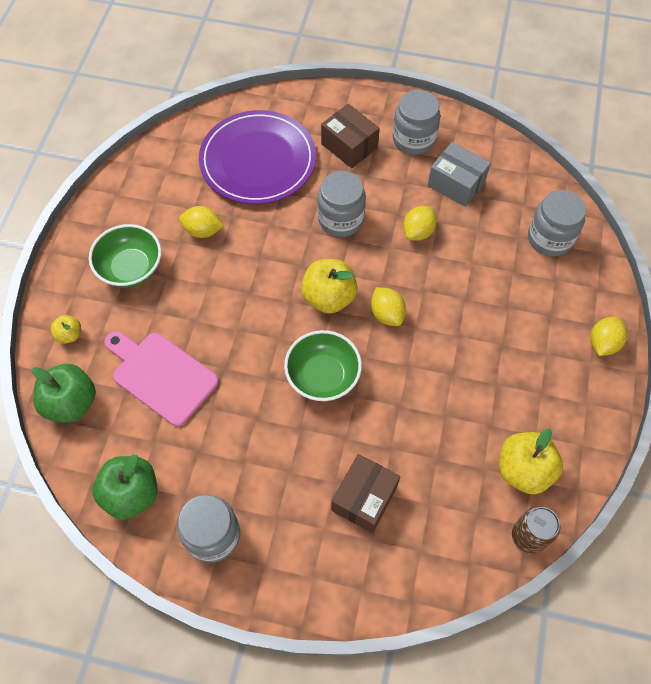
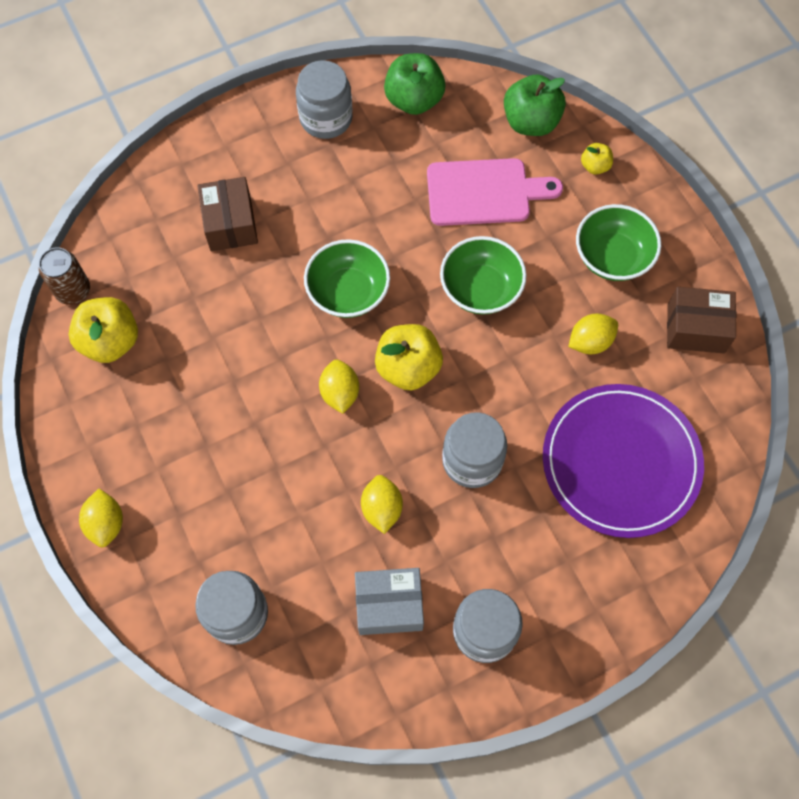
camera: 140 degrees right, 5 degrees up
(234, 311) = (480, 289): none -> green bowl
(349, 146) = (546, 561): brown box -> brown box (695, 328)
(387, 314) = (340, 393): yellow lemon -> yellow lemon turned 60 degrees clockwise

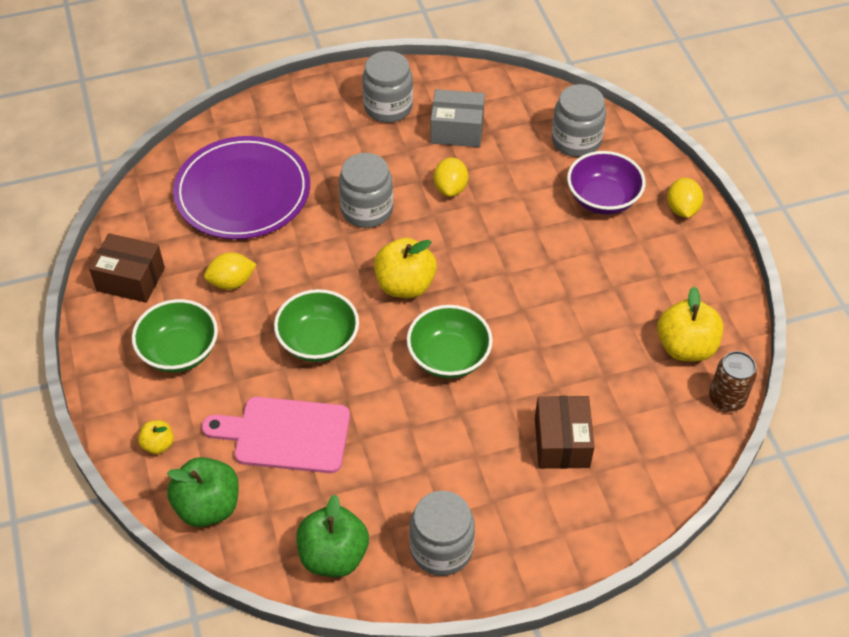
camera: 170 degrees left, 15 degrees down
(200, 523) = (602, 199): none -> purple bowl
(340, 393) = (471, 274): yellow lemon -> none

